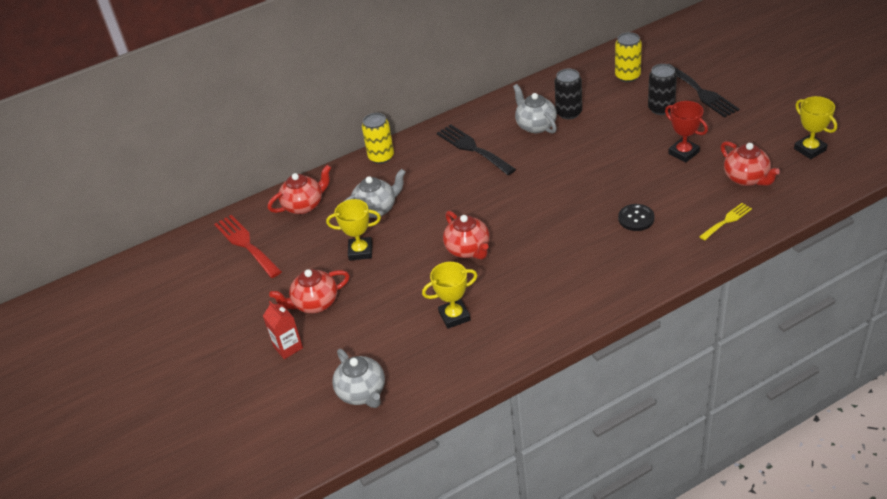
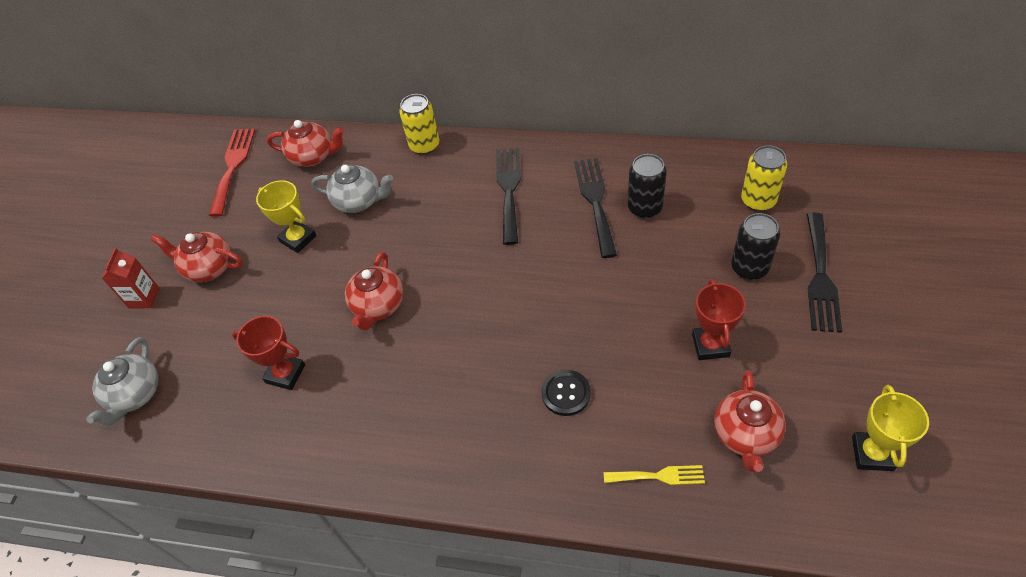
camera: 40 degrees right, 10 degrees up
(454, 316) = (285, 374): yellow trophy -> red trophy
(535, 125) = (595, 201): grey teapot -> black fork

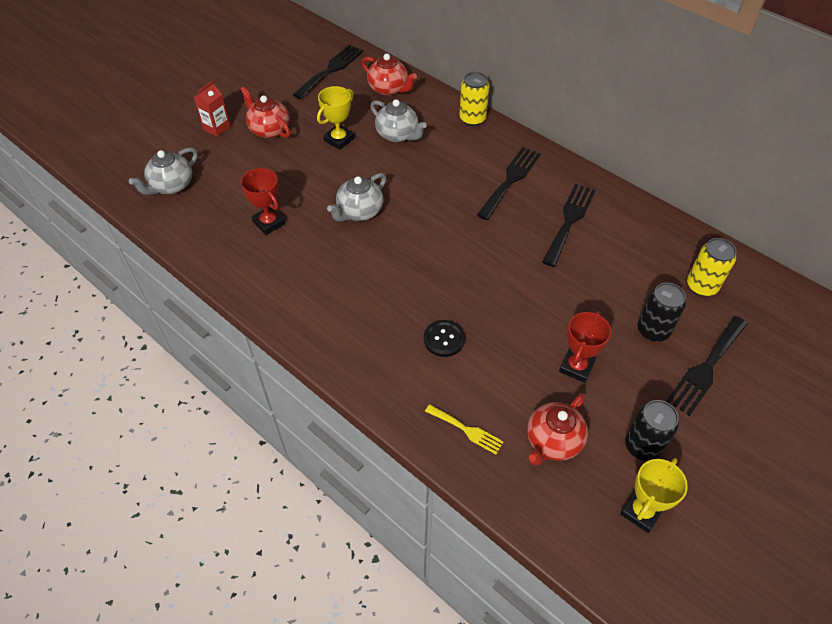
camera: 25 degrees right, 0 degrees up
(233, 167) = (330, 70): red fork -> black fork
(298, 239) = (339, 140): yellow trophy -> yellow trophy turned 60 degrees clockwise
(378, 306) = (359, 212): red teapot -> grey teapot
(644, 208) = (604, 245): black can -> black can (642, 446)

